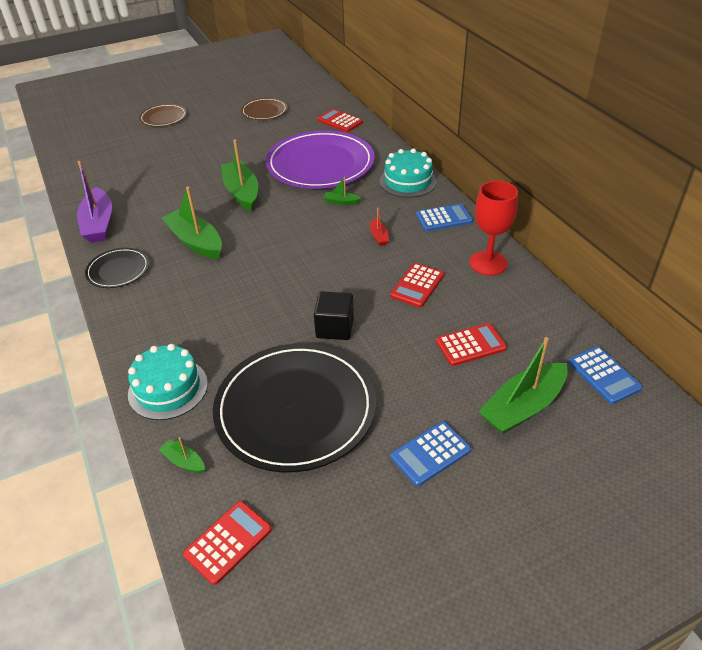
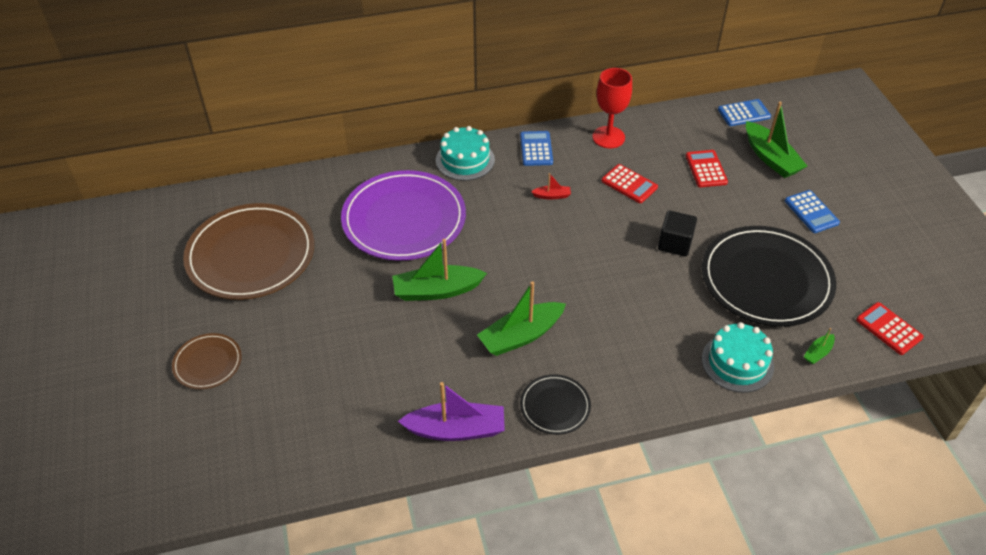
camera: 80 degrees left, 5 degrees up
(264, 111) = (251, 255): brown plate -> brown plate, size x2.07
(340, 121) = (315, 190): red calculator -> none
(341, 202) = (484, 213): green boat -> none

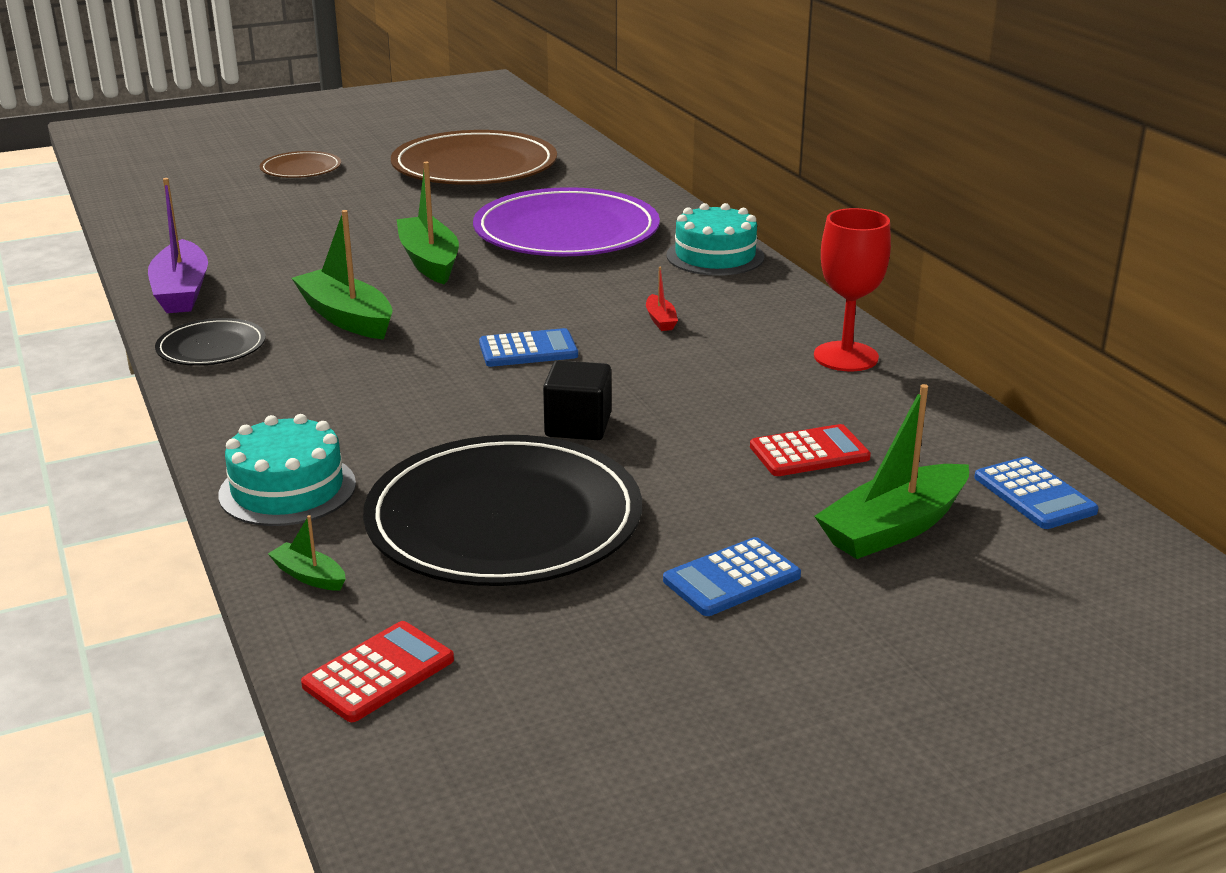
camera: 80 degrees right, 20 degrees down
(536, 149) = (773, 301): blue calculator -> blue calculator (528, 350)
(629, 184) = (723, 380): red calculator -> none

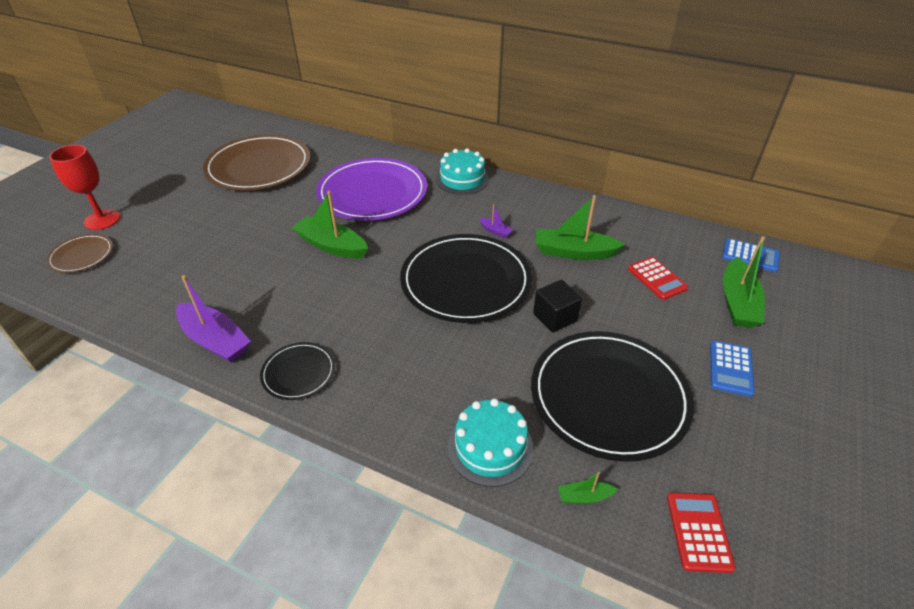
camera: 40 degrees left, 15 degrees up
(301, 169) = (153, 209): brown plate -> brown plate (82, 255)
(346, 317) = (344, 308): green boat -> green boat (573, 252)
(528, 350) = (466, 281): blue calculator -> black plate
(660, 320) = (495, 231): red boat -> purple boat
(809, 452) = (657, 278): red calculator -> red calculator turned 120 degrees clockwise
(846, 357) = (594, 215): red goblet -> red goblet (102, 220)

